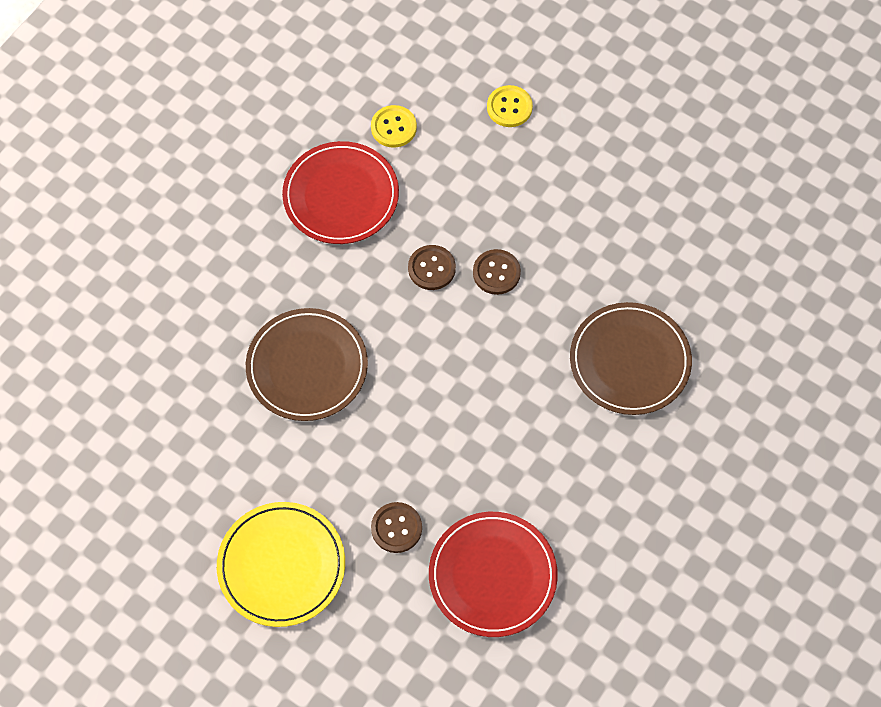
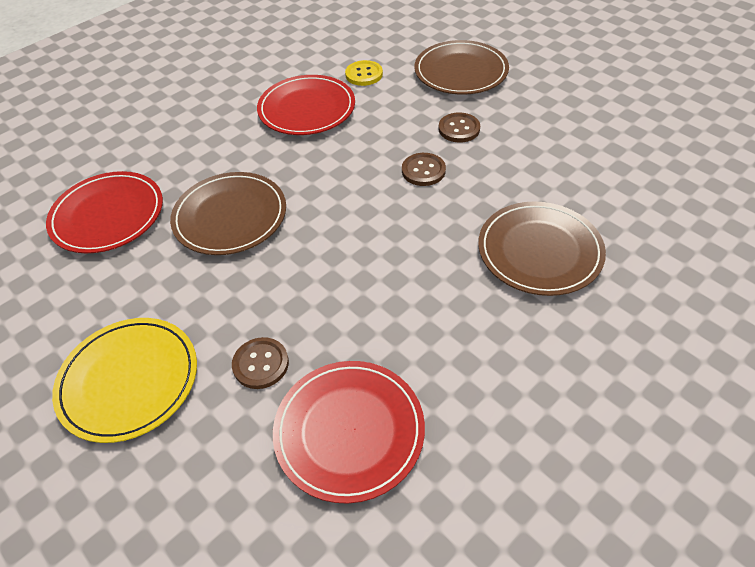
camera: 15 degrees right, 15 degrees down
(173, 386) = (108, 215): none -> red plate
(431, 268) = (366, 161): brown button -> brown button (459, 129)
(509, 107) = (461, 71): yellow button -> brown plate

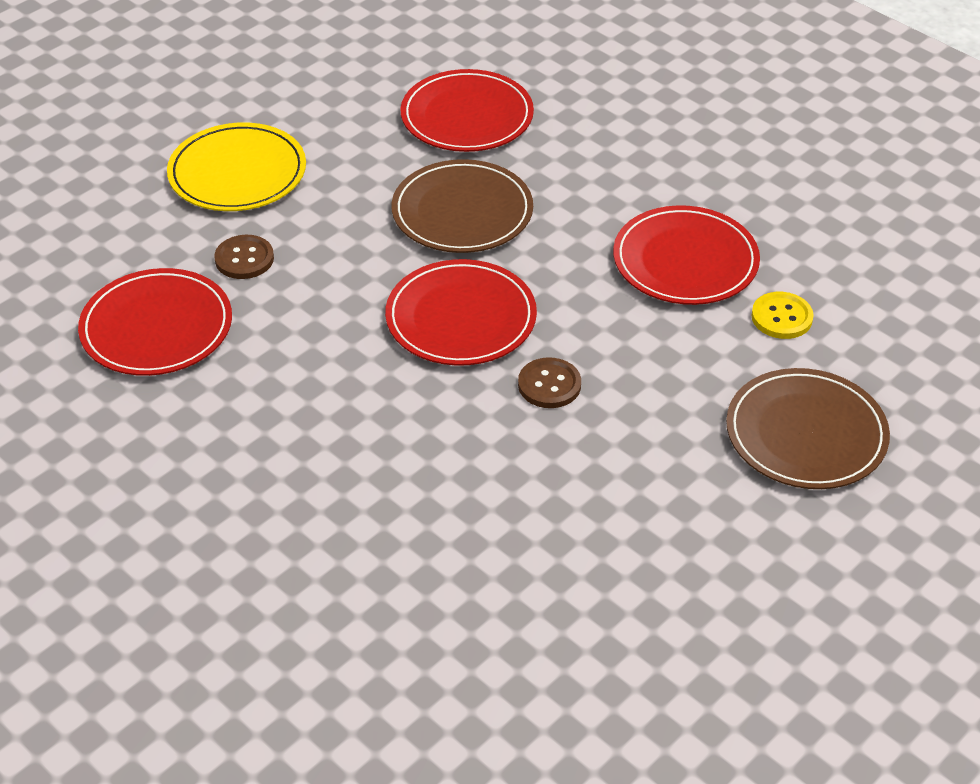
camera: 85 degrees right, 5 degrees down
(353, 215) = (461, 318): none -> red plate
(459, 129) = (647, 426): brown button -> none
(539, 251) = (389, 497): brown plate -> none

